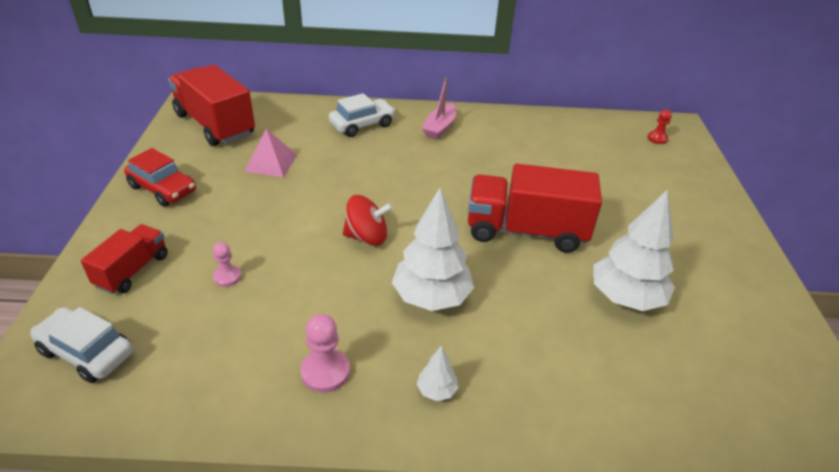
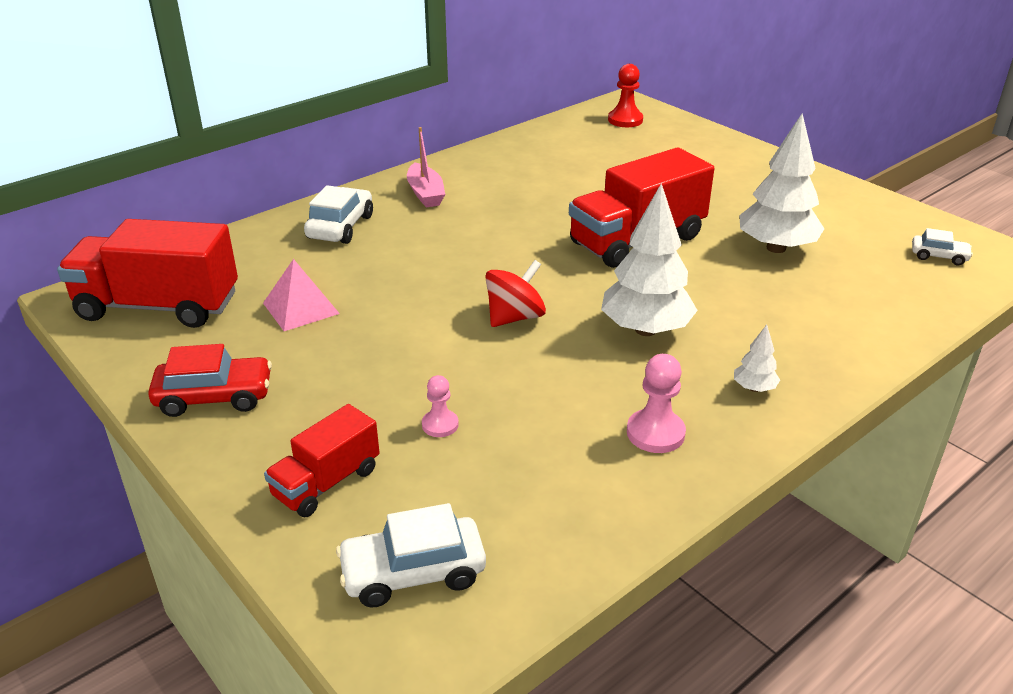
camera: 40 degrees left, 5 degrees down
(132, 270) = (326, 482): red truck -> red truck turned 120 degrees counterclockwise
(657, 138) = (625, 120): red pawn -> red pawn, size x1.57
(773, 395) = (939, 256): none -> white car

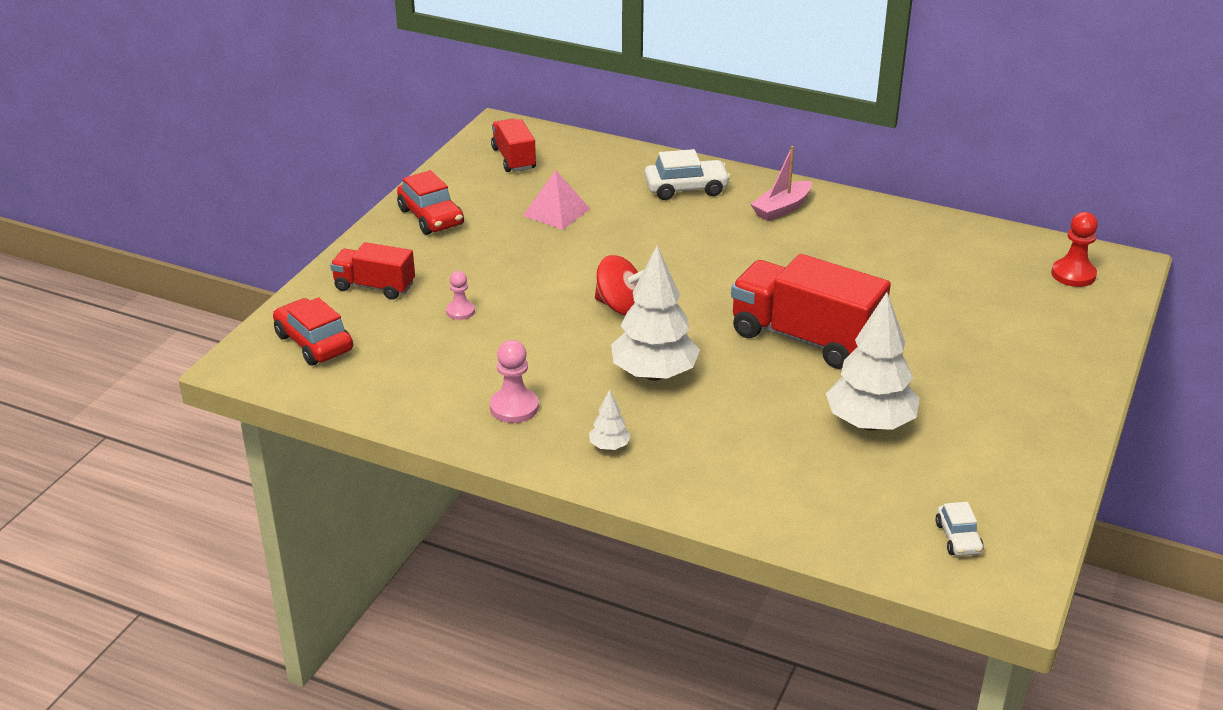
camera: 65 degrees right, 0 degrees up
(158, 306) = (514, 159): red truck -> red truck, size x0.56
(413, 572) = (314, 343): white car -> red car

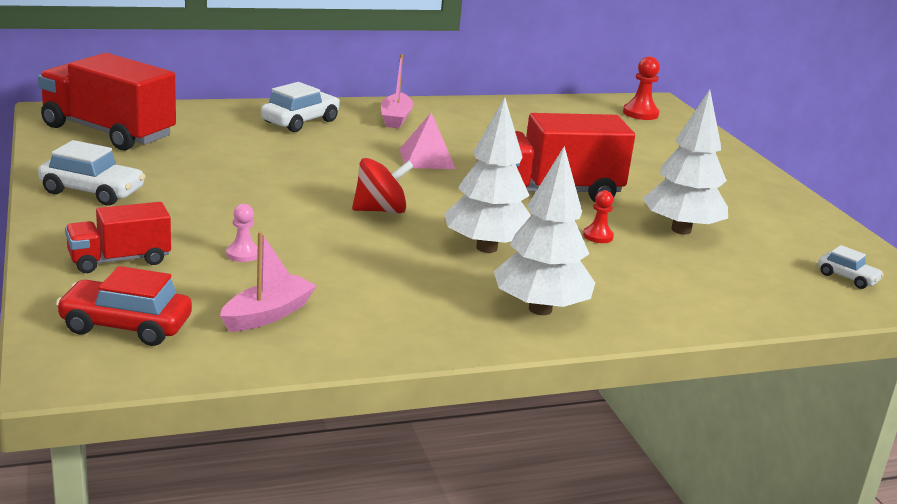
camera: 45 degrees left, 10 degrees down
(409, 369) = (268, 314): none -> pink boat
(431, 217) = (92, 192): red car -> white car
(514, 159) = (108, 132): red truck -> red truck, size x1.78
(514, 407) = (415, 310): pink pawn -> none
(556, 212) = (213, 160): pink pyramid -> pink pyramid (427, 158)
(609, 446) = (540, 309): white tree -> white tree, size x2.24
(774, 400) = (598, 236): none -> red pawn

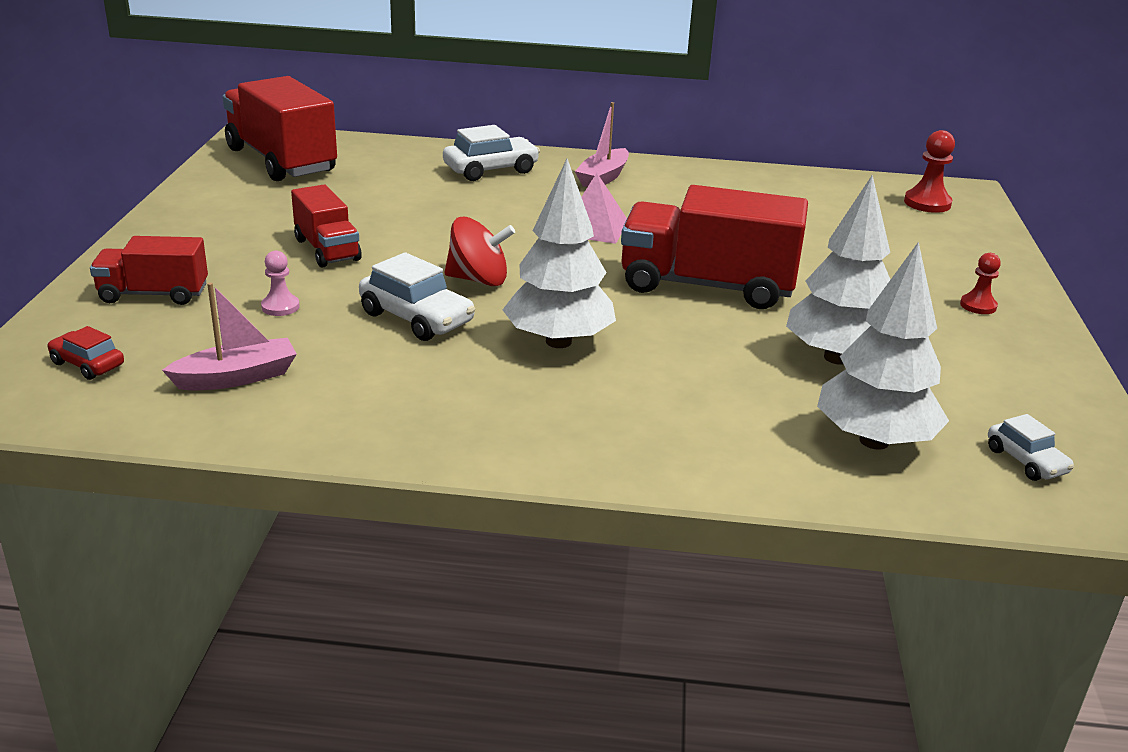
camera: 25 degrees right, 5 degrees up
(92, 192) = (202, 220): white car -> white car (416, 318)
(126, 326) = (88, 364): red car -> red car, size x0.59
(232, 203) = (327, 250): none -> red truck
(540, 309) = (549, 427): white tree -> white tree (874, 441)
(598, 236) = (714, 349): red pawn -> red pawn (978, 306)

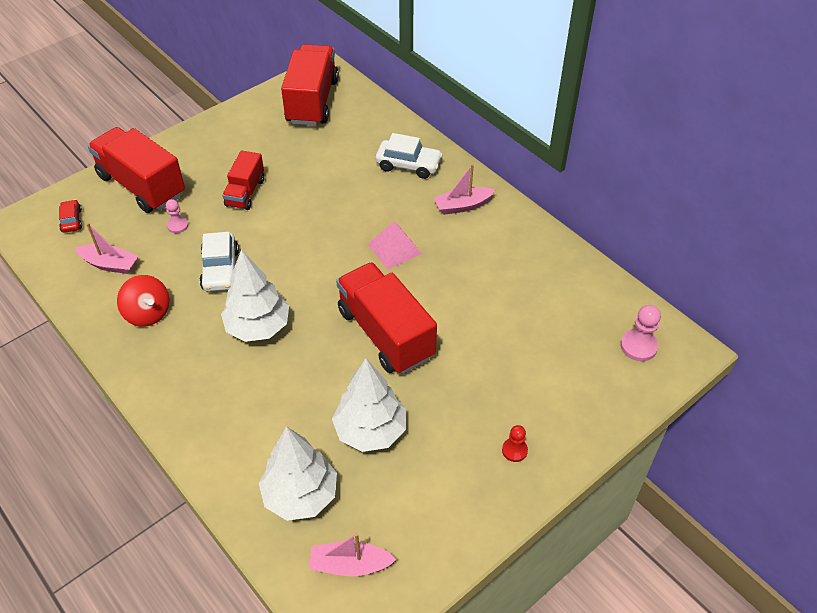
camera: 45 degrees right, 20 degrees up
(154, 294) = (142, 185): red truck -> red truck, size x1.78
(478, 280) = (282, 258): red spinning top -> red spinning top (148, 313)
(927, 203) = (638, 346): red pawn -> pink pawn
(1026, 461) = (350, 565): white car -> pink boat

